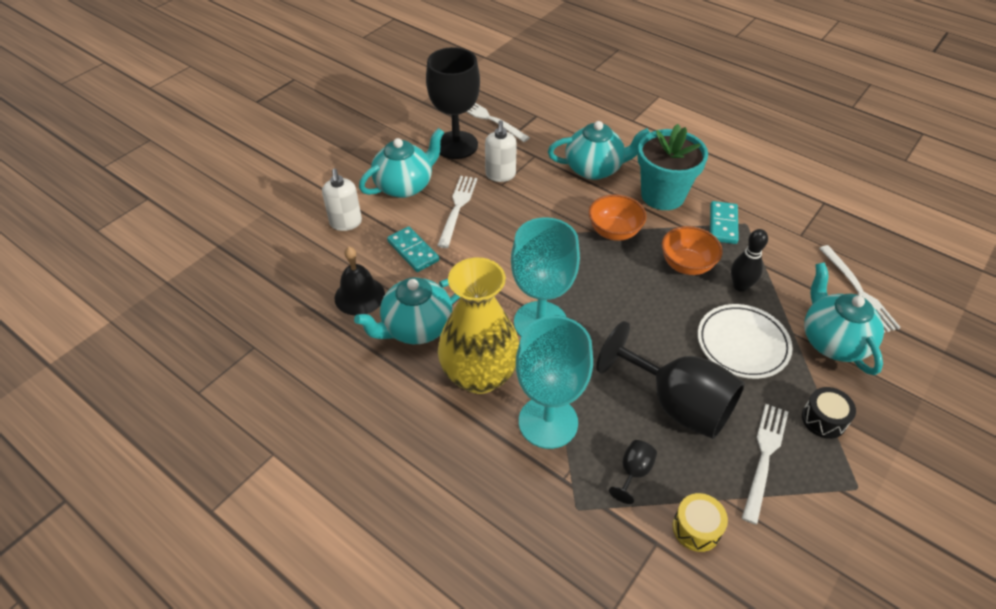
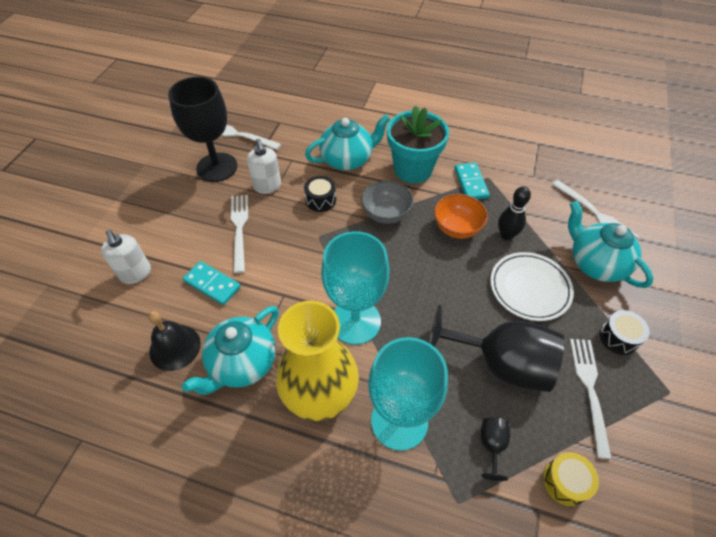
camera: 20 degrees left, 5 degrees up
(405, 186) = (182, 220): turquoise teapot -> none
(550, 201) = (321, 200): none -> black drum
(614, 231) = (386, 214): orange bowl -> grey bowl

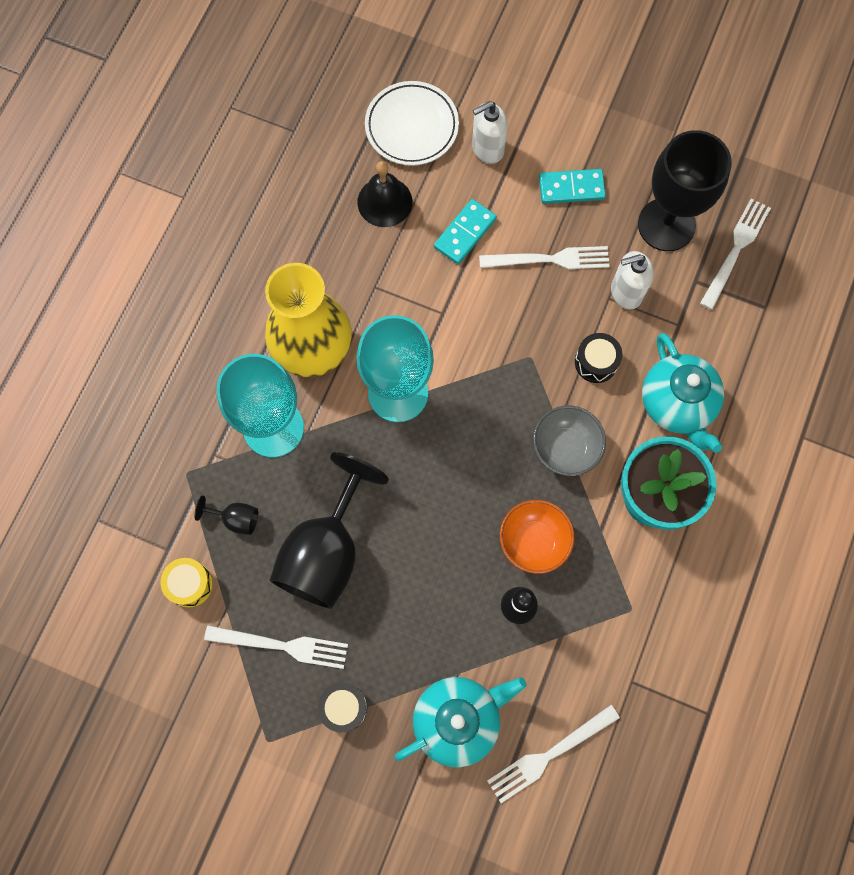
camera: 95 degrees right, 20 degrees up
(242, 364) = (357, 271): turquoise teapot -> none
(471, 183) = (620, 580): turquoise domino -> turquoise domino (571, 188)
(529, 288) = (426, 615): white plate -> white plate (411, 126)

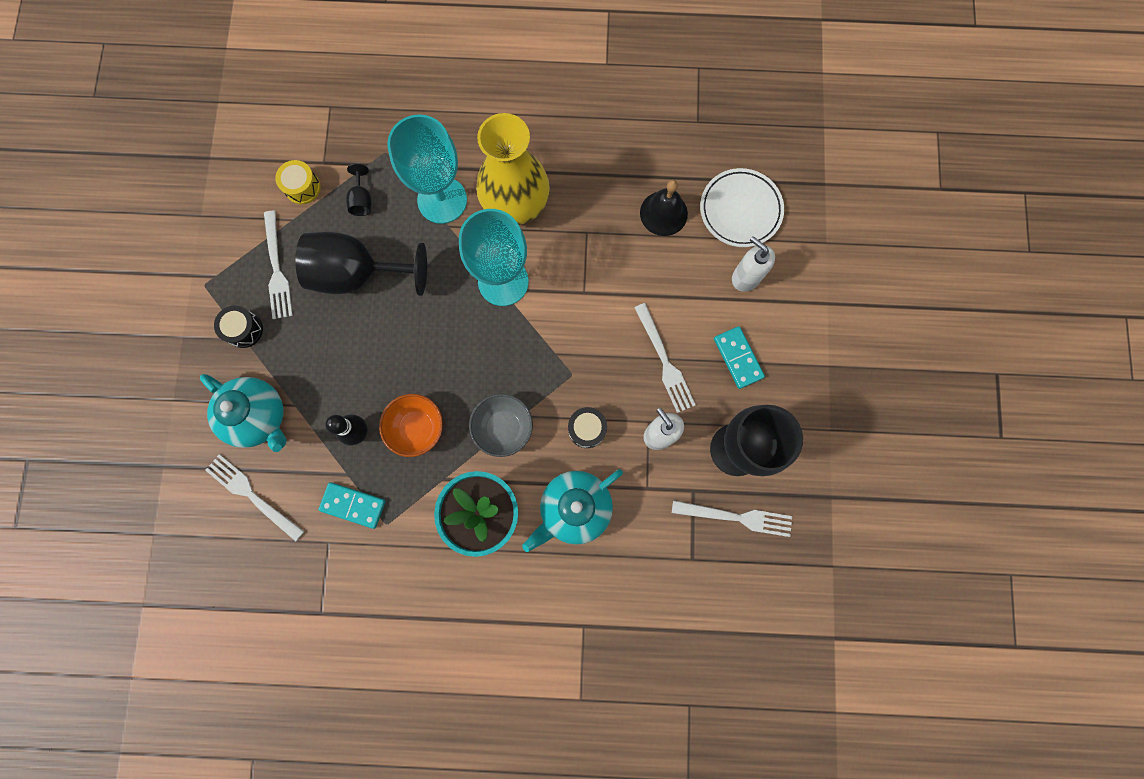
camera: 70 degrees right, 5 degrees up
(465, 233) = (661, 285): turquoise domino -> turquoise domino (353, 505)

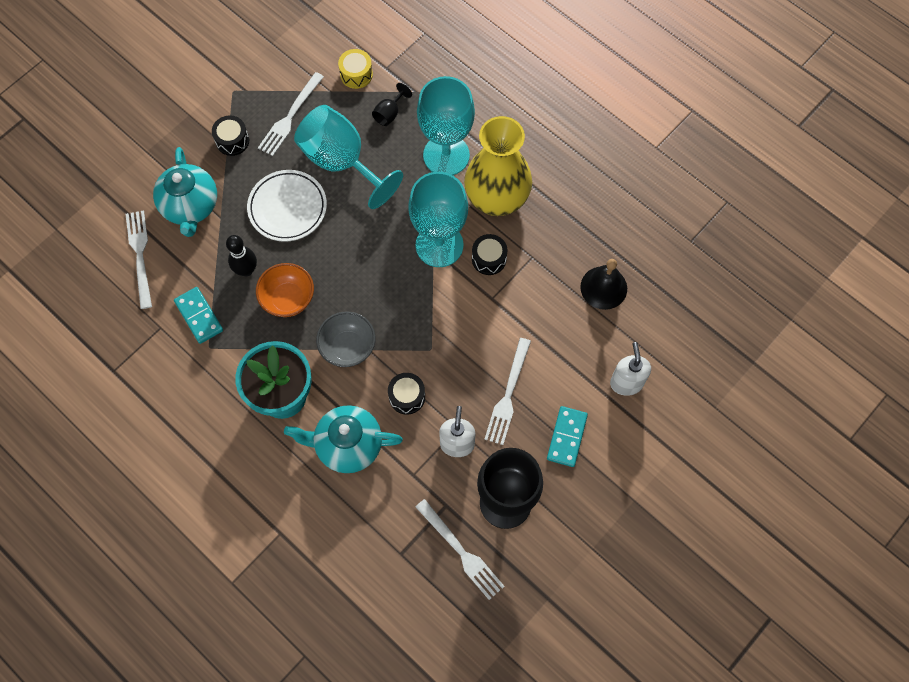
camera: 40 degrees right, 10 degrees down
(358, 274) = (342, 162): black goblet -> turquoise goblet
(553, 261) = (489, 259): none -> black drum
(740, 210) = (666, 330): white plate -> white plate (287, 208)

